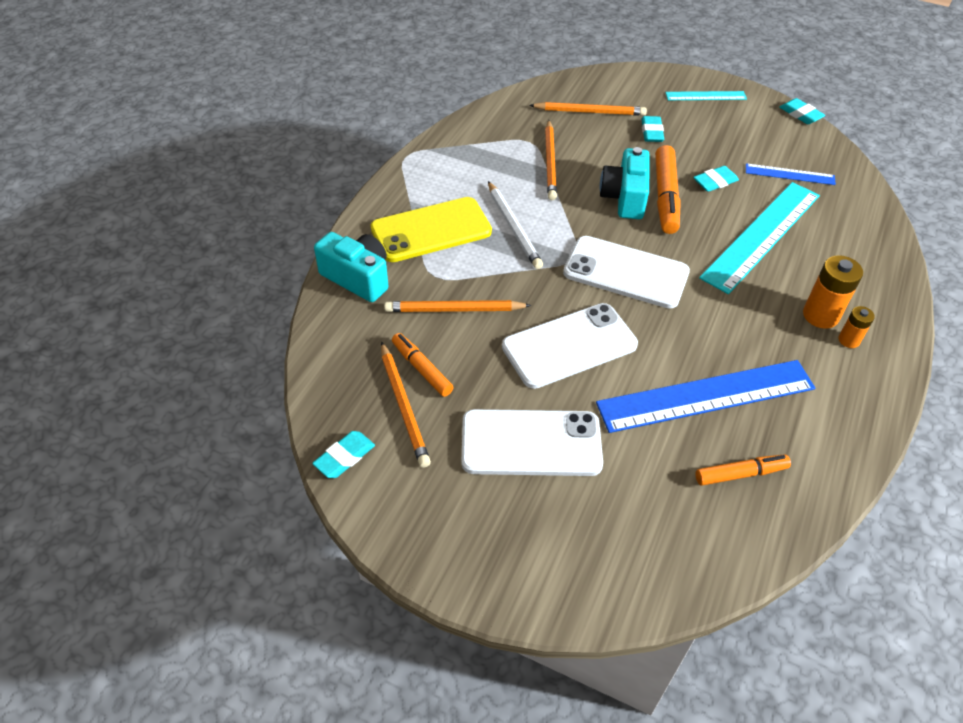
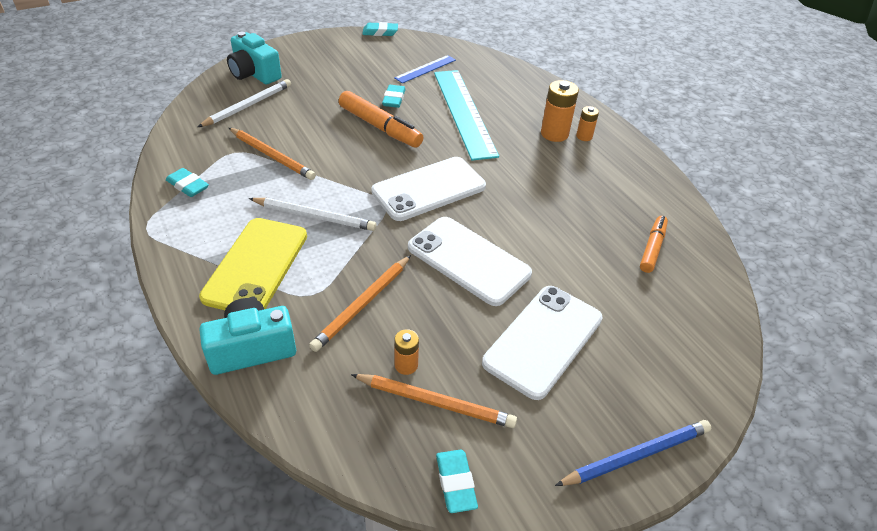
camera: 55 degrees left, 5 degrees down
(422, 369) = (406, 365): orange marker -> orange battery
(468, 568) = (636, 456): none -> blue pencil
(569, 346) = (468, 260): white phone -> white phone turned 60 degrees counterclockwise
(589, 112) = (248, 106): orange pencil -> white pencil
(624, 198) = (357, 145): turquoise camera -> turquoise camera (254, 74)
(651, 132) = (310, 94): turquoise eraser -> turquoise eraser (188, 186)
(705, 96) = (309, 52): turquoise ruler -> none
(706, 395) = (575, 222): blue ruler -> none

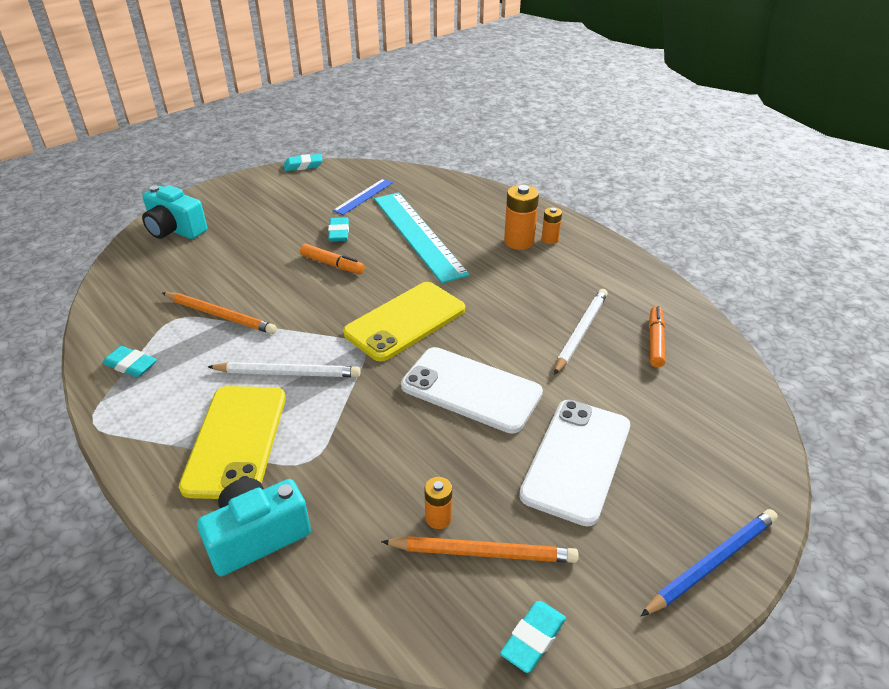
camera: 10 degrees left, 5 degrees down
(248, 106) = (177, 265): white pencil -> white pencil (581, 332)
(362, 304) = (370, 460): orange pencil -> none
(380, 127) = (332, 264): orange marker -> orange marker, size x0.62
(429, 189) = (405, 321): white phone -> yellow phone
(455, 483) = (533, 639): turquoise eraser -> turquoise eraser turned 60 degrees clockwise

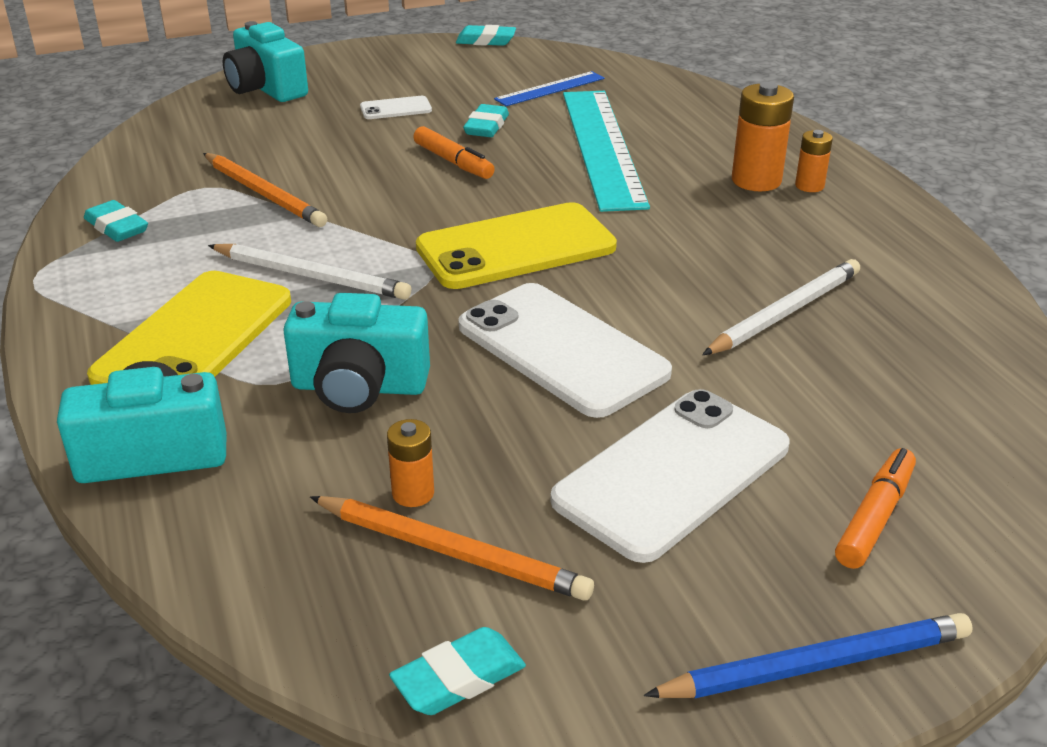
camera: 20 degrees right, 5 degrees down
(273, 230) = (396, 109): none -> white phone
(364, 450) = (359, 387): none -> turquoise camera
(655, 341) = (906, 349): orange marker -> orange marker (874, 517)

